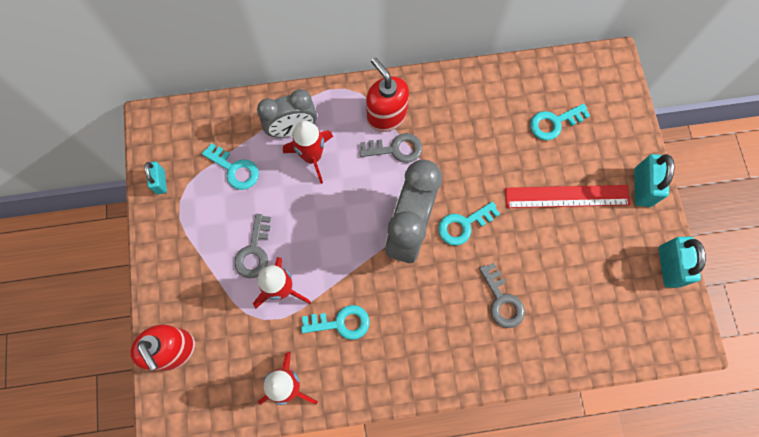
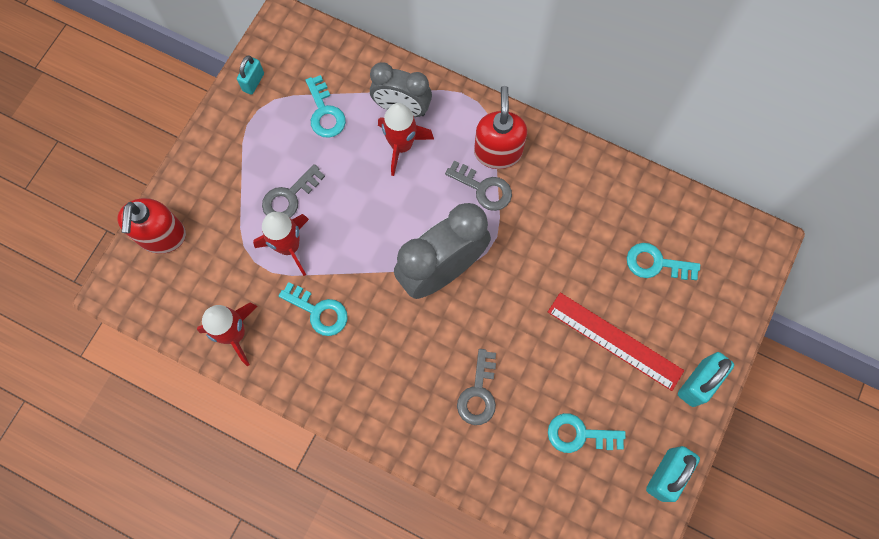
camera: 35 degrees right, 0 degrees up
(463, 225) = (494, 300): turquoise key -> turquoise key (579, 434)

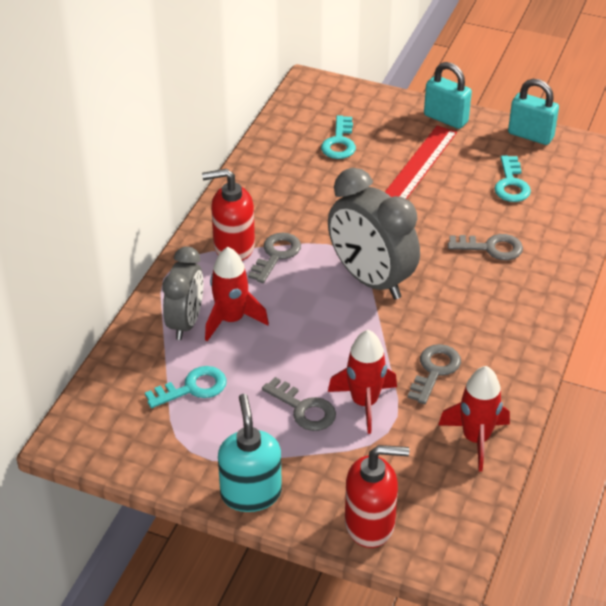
camera: 95 degrees left, 30 degrees down
(208, 151) = (251, 493): none -> turquoise soap dispenser
(253, 82) = (153, 459): turquoise padlock -> none
(318, 311) = (434, 370): turquoise key -> grey key

